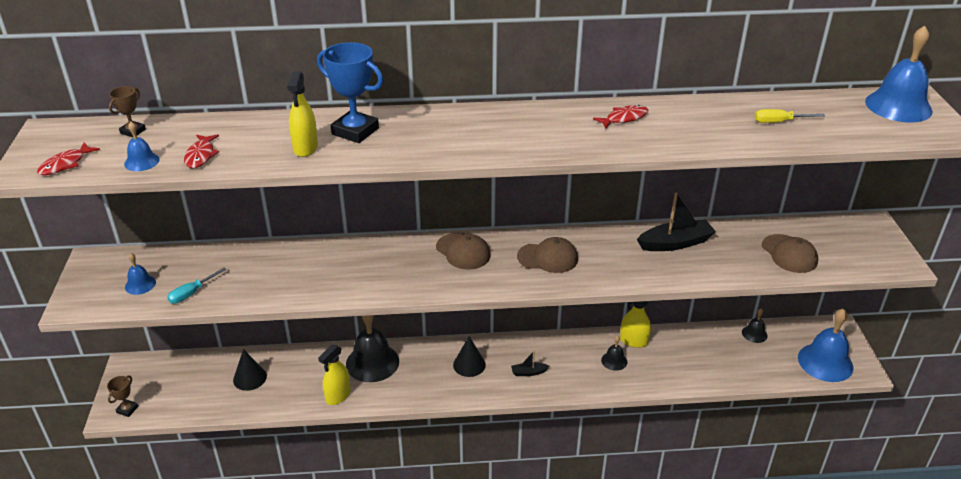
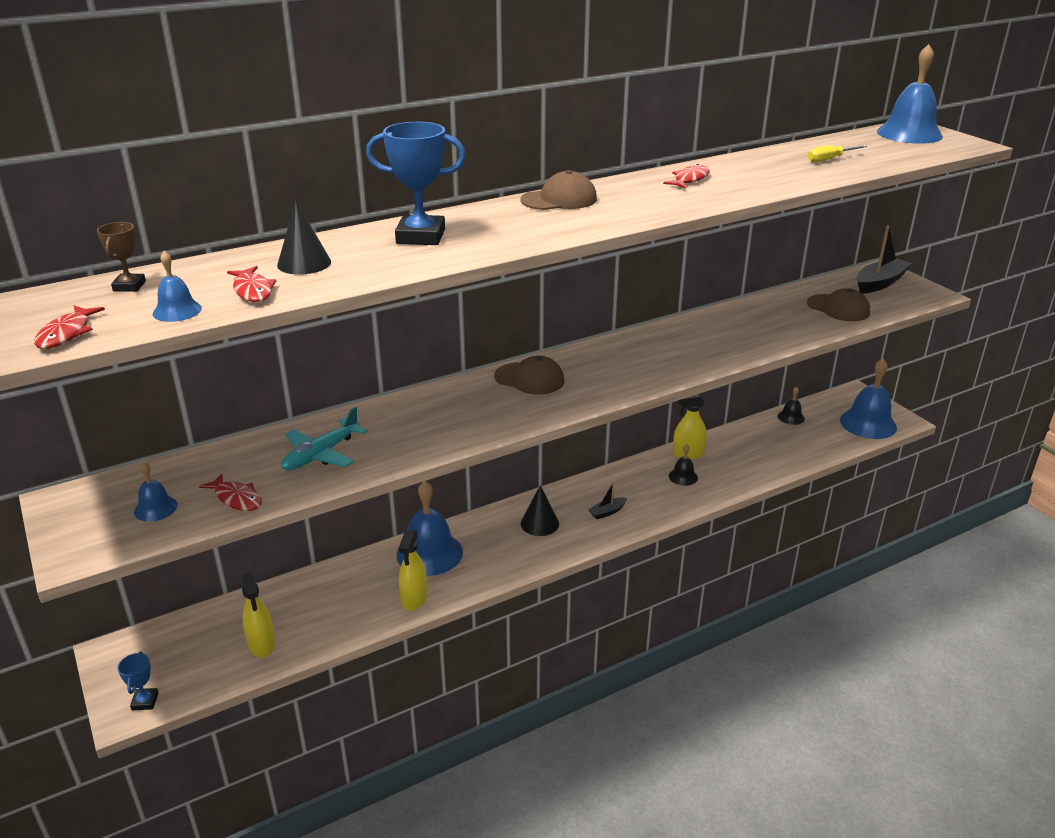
camera: 25 degrees left, 5 degrees down
(127, 409) = (145, 701): brown trophy -> blue trophy
(192, 293) = (236, 498): turquoise screwdriver -> red fish
(250, 378) = (289, 614): black cone -> black cone (304, 263)
(268, 274) = (321, 454): none -> turquoise plane
(305, 148) = (379, 260): yellow spray bottle -> yellow spray bottle (262, 644)
(372, 362) = (429, 553): black bell -> blue bell
(548, 258) = (622, 363): brown cap -> brown cap (559, 199)
(675, 243) = (732, 323): black boat -> black boat (880, 283)

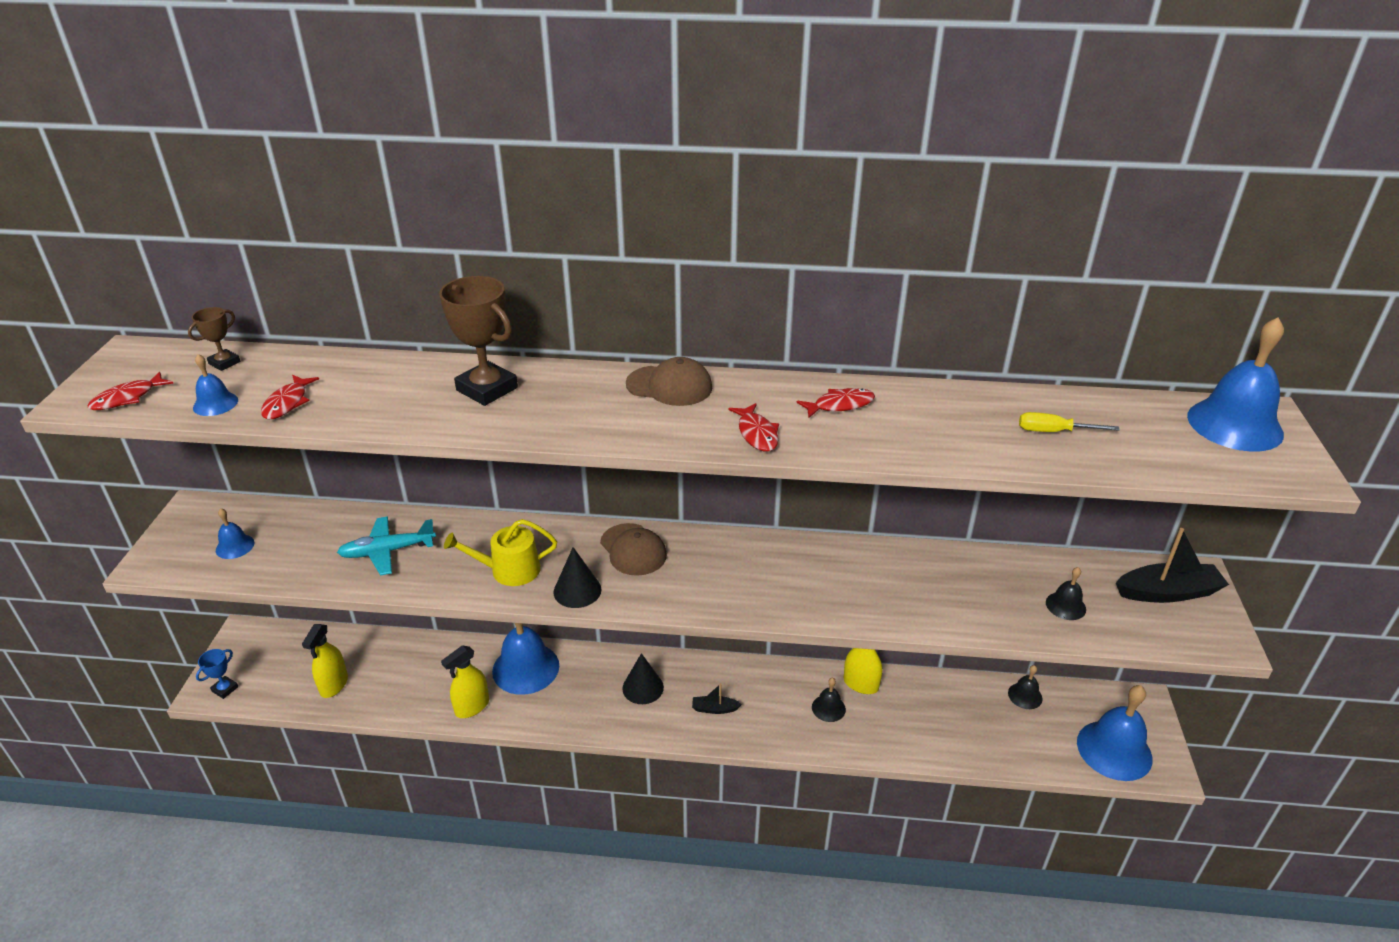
camera: 35 degrees right, 5 degrees up
(236, 498) = (289, 565): red fish -> red fish (757, 434)
(304, 263) = (361, 386): black cone -> black cone (577, 590)
(420, 236) = (487, 389): blue trophy -> brown trophy
(448, 426) = (509, 570): none -> yellow watering can
(838, 308) = (1065, 606): brown cap -> black bell

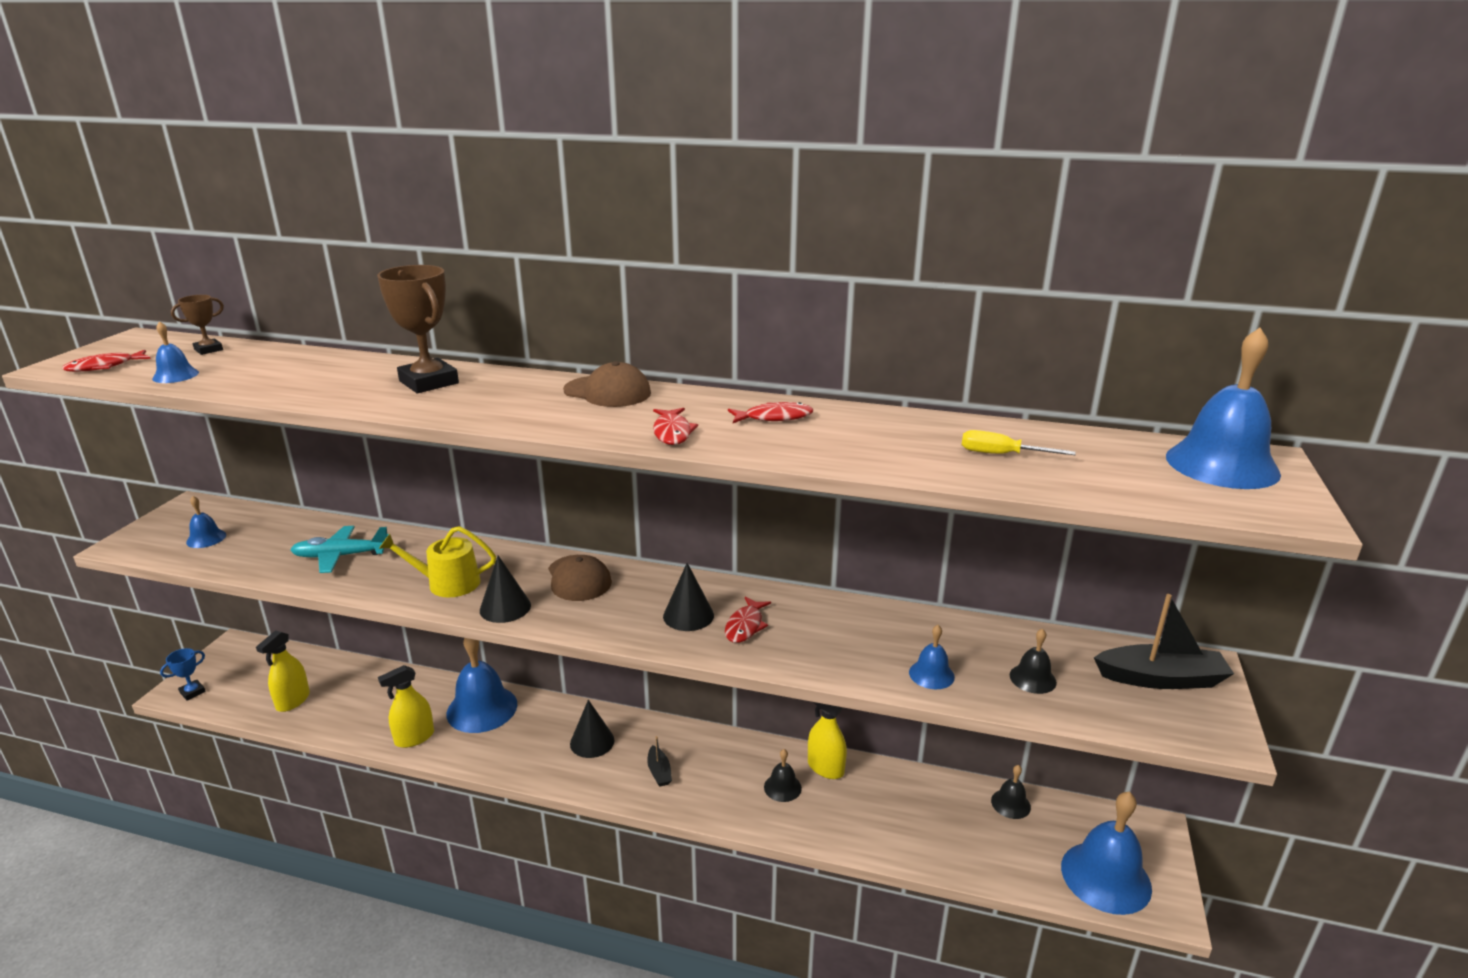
camera: 10 degrees right, 10 degrees down
(287, 403) = (239, 379): red fish -> red fish (745, 626)
(714, 709) = (659, 772): black boat -> black boat turned 120 degrees counterclockwise
(751, 578) = (688, 615): none -> black cone
(981, 612) = (931, 674): none -> blue bell

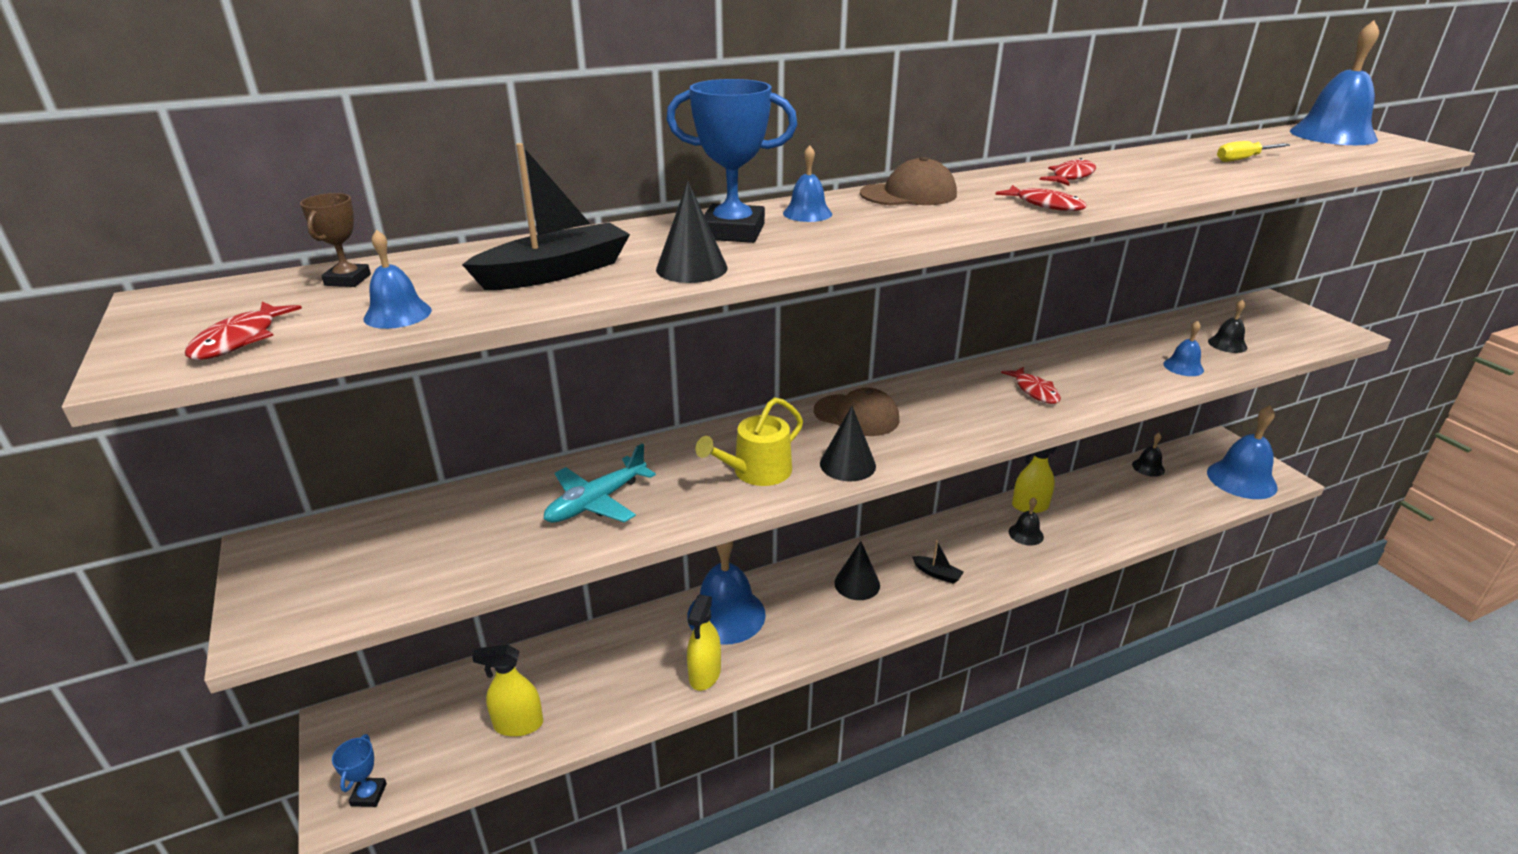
camera: 40 degrees left, 5 degrees up
(206, 538) = (381, 565): blue bell -> blue bell (807, 213)
(293, 701) = (518, 724): yellow spray bottle -> yellow spray bottle turned 105 degrees clockwise
(429, 382) = (733, 232): brown trophy -> blue trophy
(688, 615) = (987, 402): black cone -> black cone (691, 268)
(1161, 679) = (1272, 316): black boat -> black boat (556, 272)

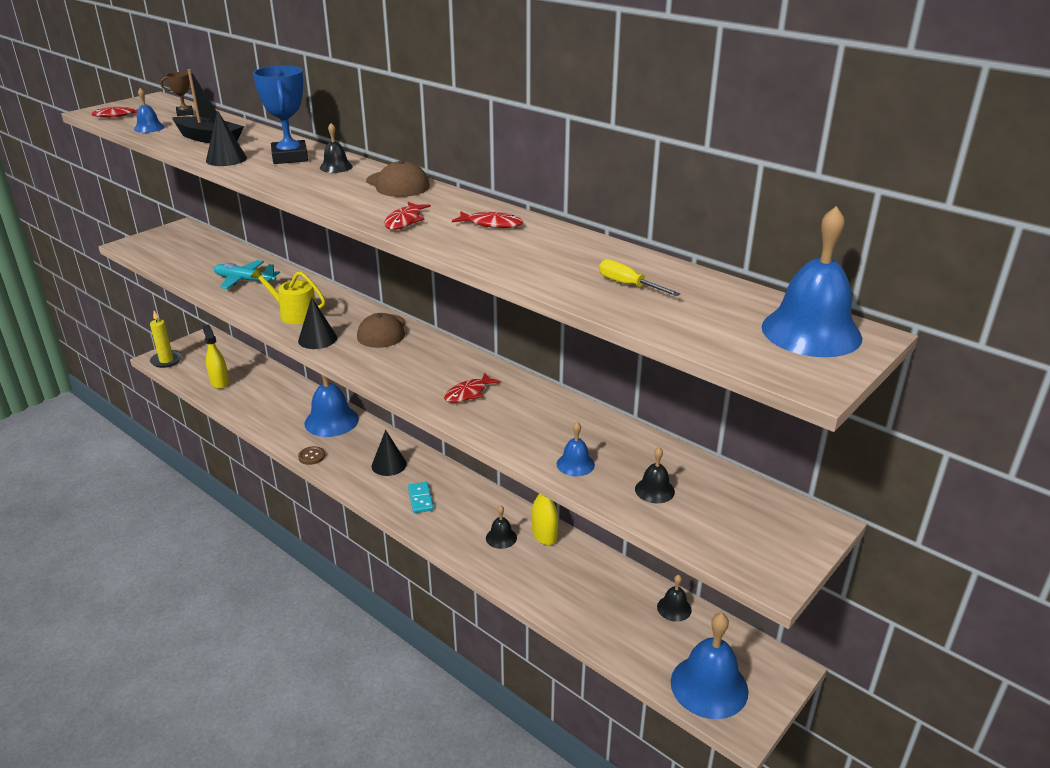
camera: 65 degrees right, 0 degrees up
(369, 794) = (166, 360): blue trophy -> yellow candle
(705, 674) = (277, 427): yellow spray bottle -> none
(800, 650) = (311, 456): none -> brown button
(807, 213) = (336, 167): blue bell -> black bell
(937, 574) = (420, 499): black boat -> turquoise domino

